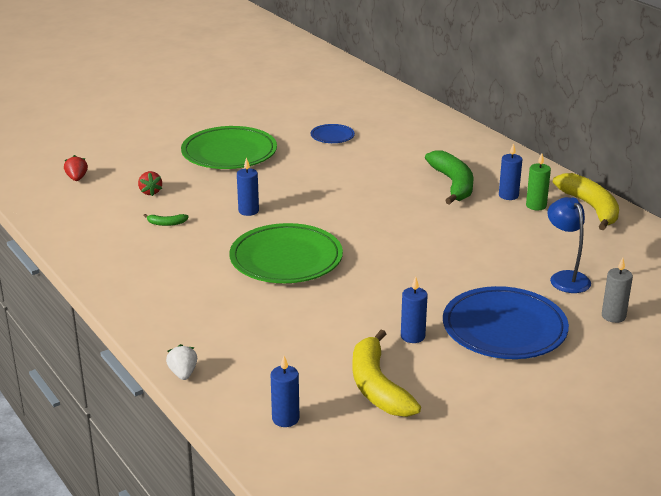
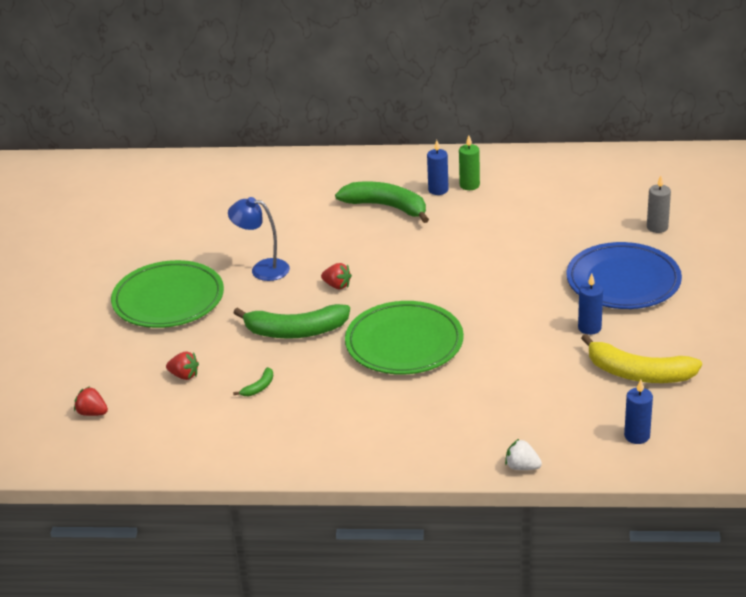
camera: 50 degrees left, 5 degrees up
(248, 211) = (295, 331): blue candle -> green banana
(324, 204) = (337, 285): none -> red strawberry
(332, 136) = (216, 229): blue plate -> none
(565, 278) = (586, 222): blue lamp -> blue lamp (262, 269)
(590, 208) = (502, 163): yellow banana -> none

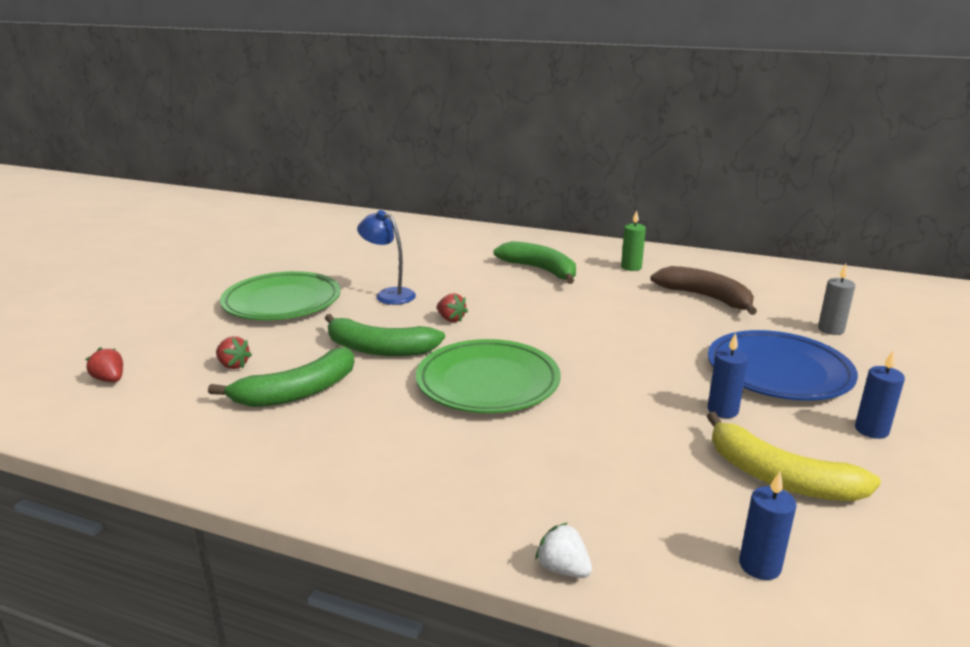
camera: 15 degrees right, 10 degrees down
(259, 387) = (297, 392): green banana -> green banana, size x2.38
(438, 190) = (598, 266): blue candle -> blue candle (871, 430)
(547, 211) = (705, 297): none -> brown banana

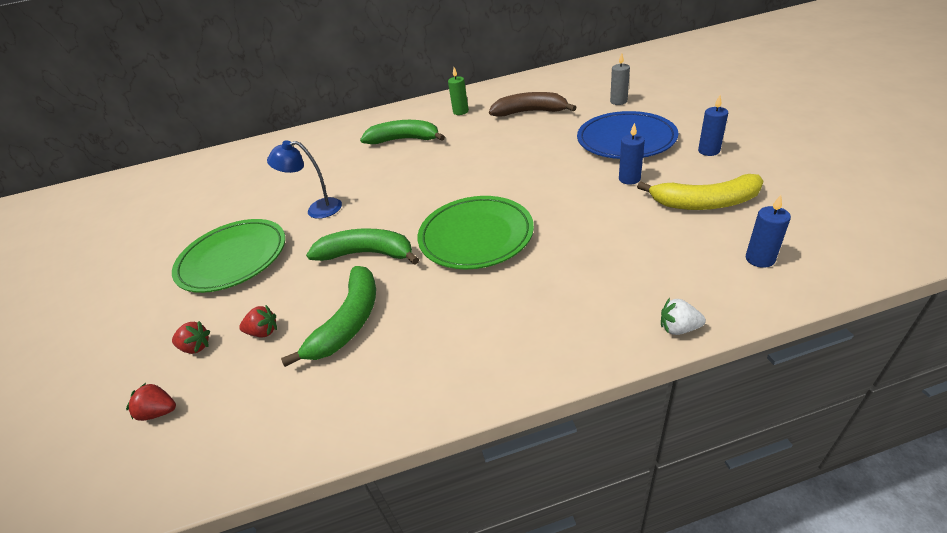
camera: 30 degrees left, 15 degrees up
(379, 349) = (367, 254): green banana -> green banana turned 150 degrees counterclockwise
(451, 319) = (390, 205): red strawberry -> red strawberry (196, 347)

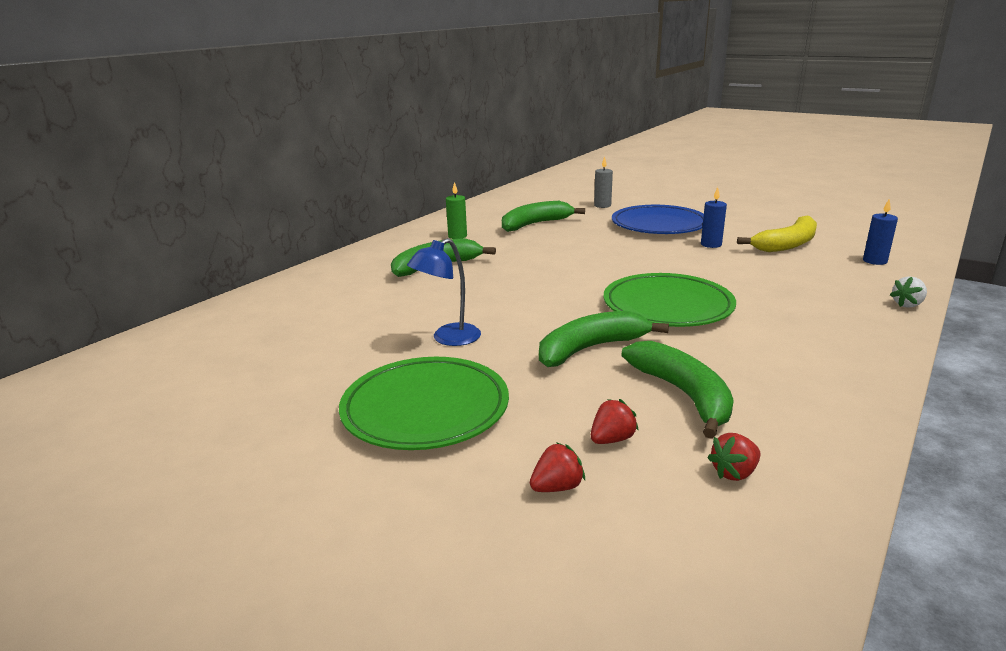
camera: 45 degrees left, 15 degrees down
(160, 412) = (641, 551): red strawberry -> red strawberry (734, 473)
(530, 112) = (535, 224): brown banana -> green banana
(708, 151) = (731, 219): blue candle -> none

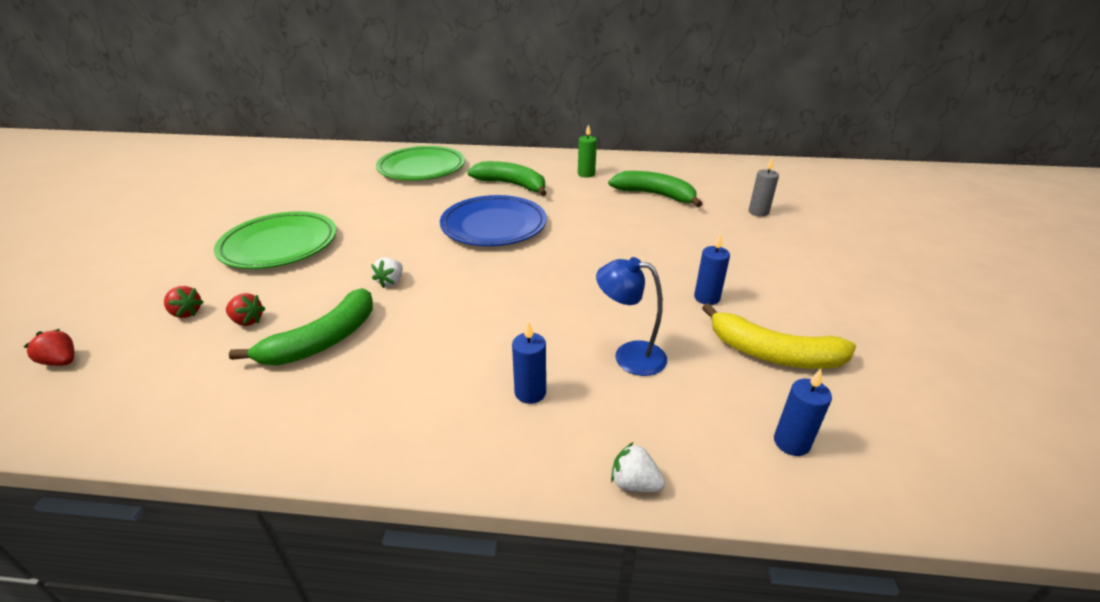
camera: 60 degrees right, 10 degrees up
(448, 339) = (383, 225): blue lamp -> blue lamp (629, 356)
(590, 349) = (391, 282): green banana -> white strawberry
(659, 225) = (735, 255): blue plate -> blue plate (494, 225)
(667, 306) = (503, 301): green plate -> green plate (421, 168)
(734, 473) = (203, 384): red strawberry -> red strawberry (62, 362)
(805, 317) = (530, 392): none -> blue candle

